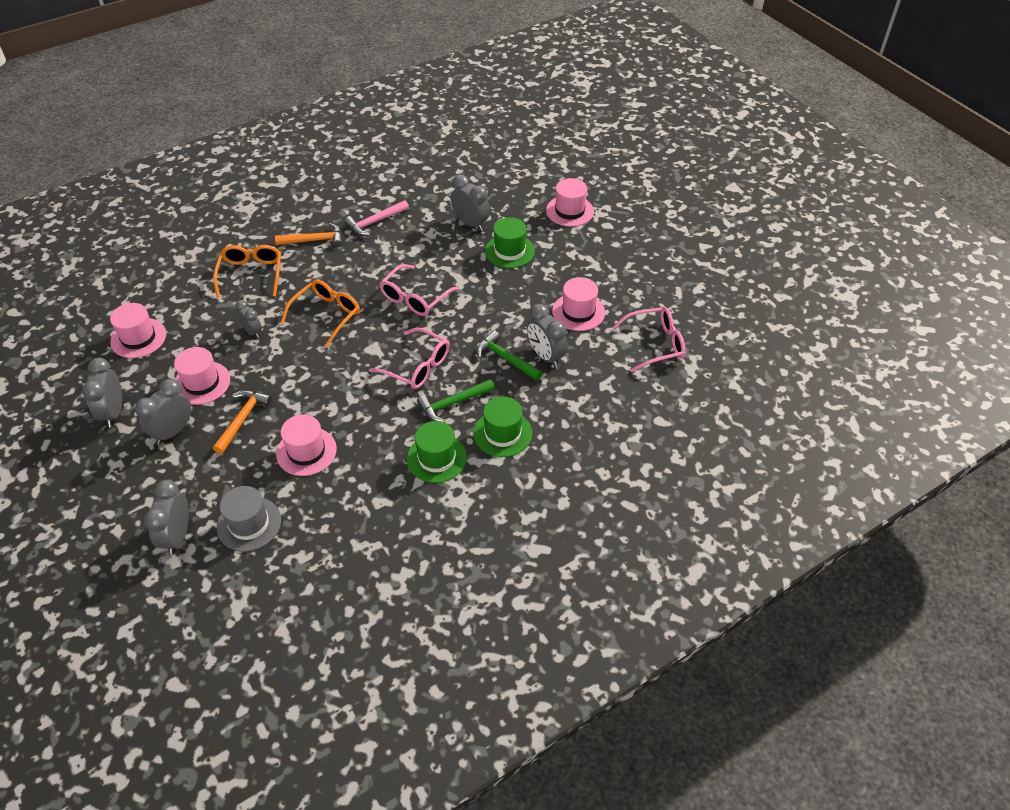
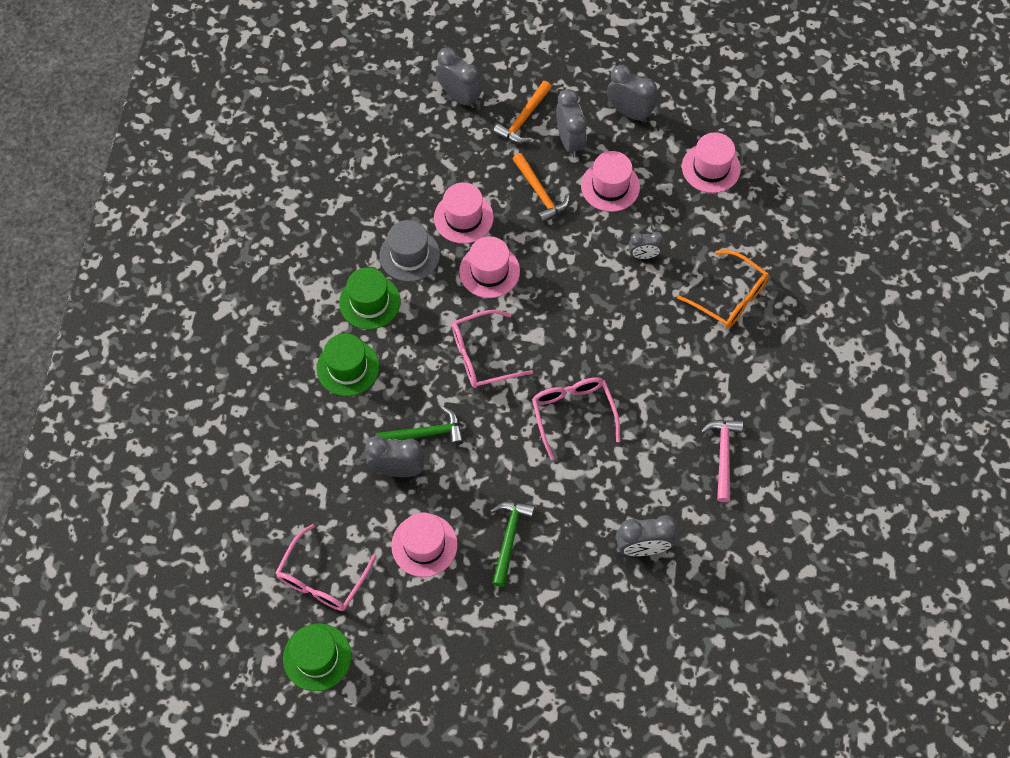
camera: 130 degrees right, 15 degrees up
(249, 524) = (428, 144): grey hat -> grey hat (409, 255)
(315, 240) = (738, 381): orange hammer -> orange hammer (523, 119)
(327, 315) = (614, 325): orange glasses -> none
(453, 403) = (414, 353): green hammer -> green hammer (509, 538)
(509, 251) = (566, 552): green hat -> green hat (317, 657)
(569, 211) = (578, 668): pink hat -> pink hat (489, 271)

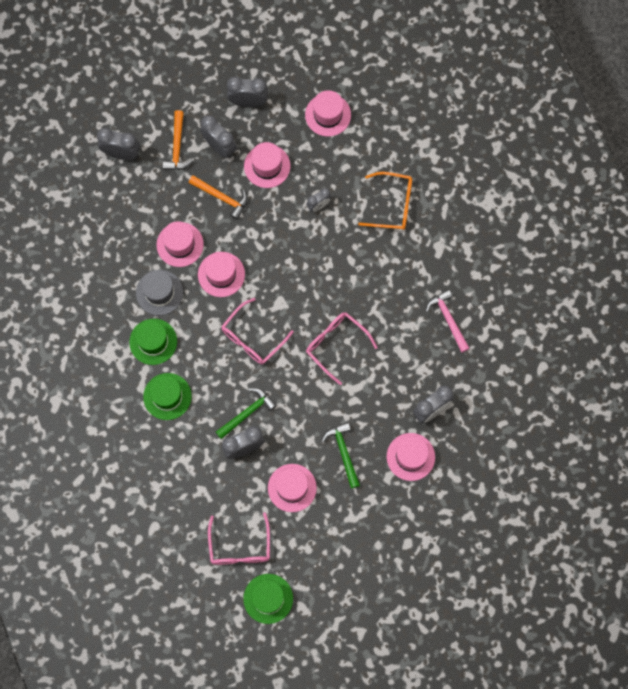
camera: 30 degrees left, 10 degrees up
(586, 587) = (410, 457): none -> pink hat

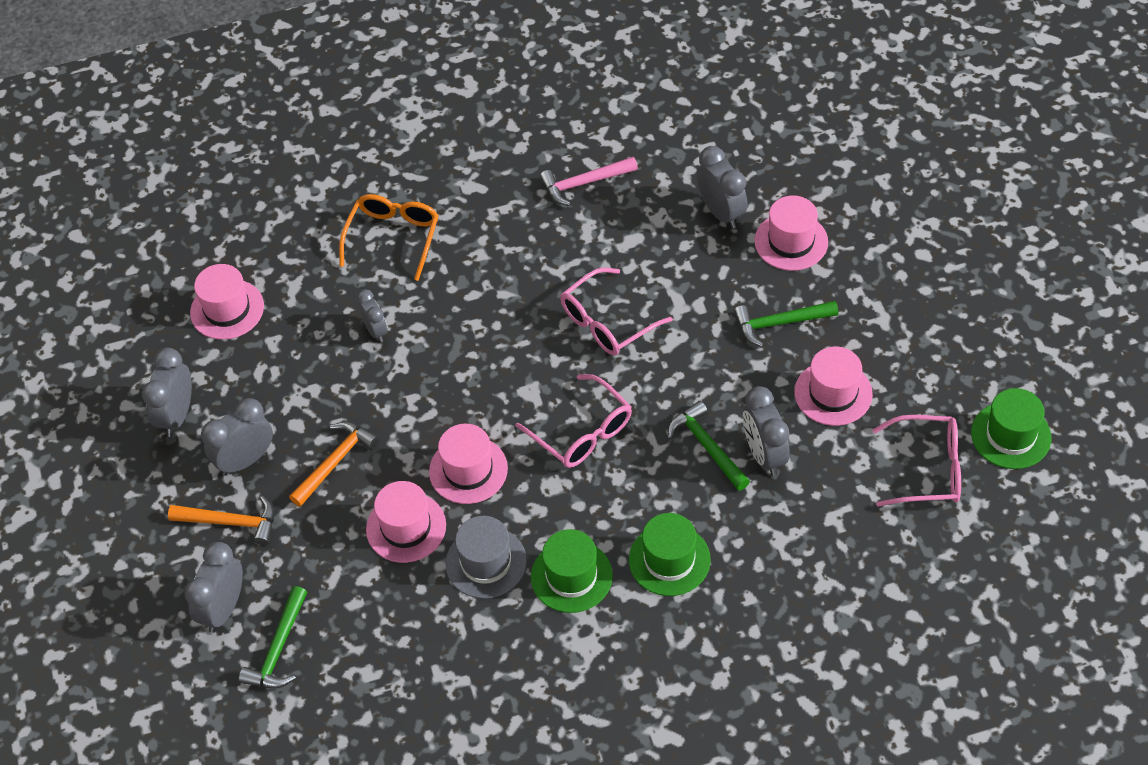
camera: 80 degrees left, 20 degrees down
(98, 187) = (279, 649): none -> green hammer
(267, 166) = (294, 396): pink hat -> none

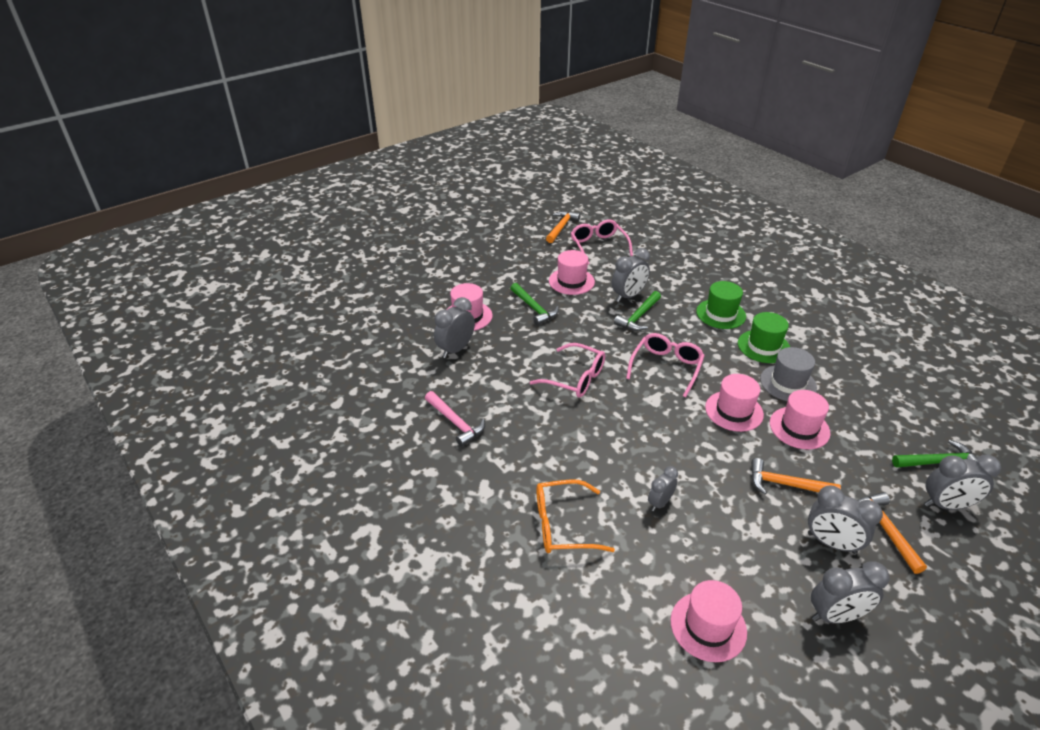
camera: 115 degrees left, 15 degrees down
(1010, 435) = (561, 227): green hat -> orange hammer

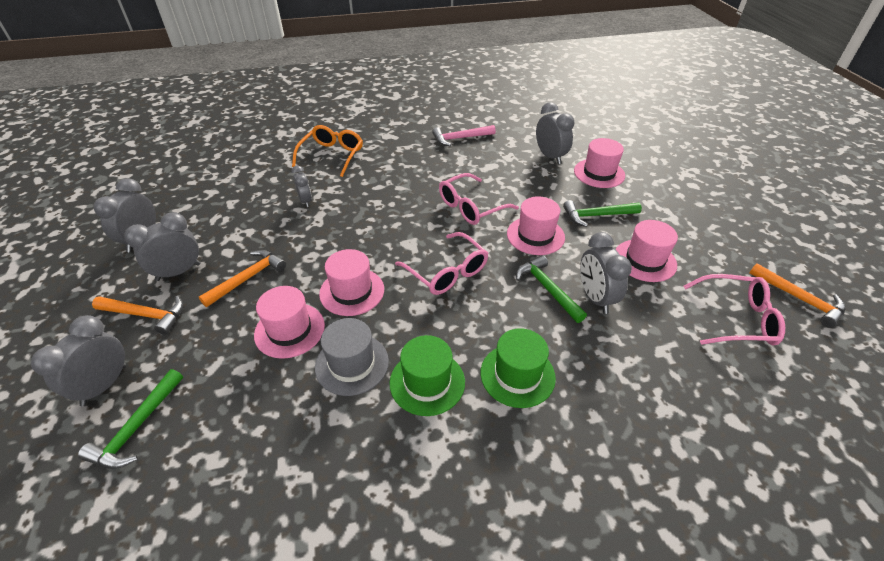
camera: 115 degrees right, 5 degrees up
(708, 626) = (207, 183): pink hat -> pink hat (535, 235)

